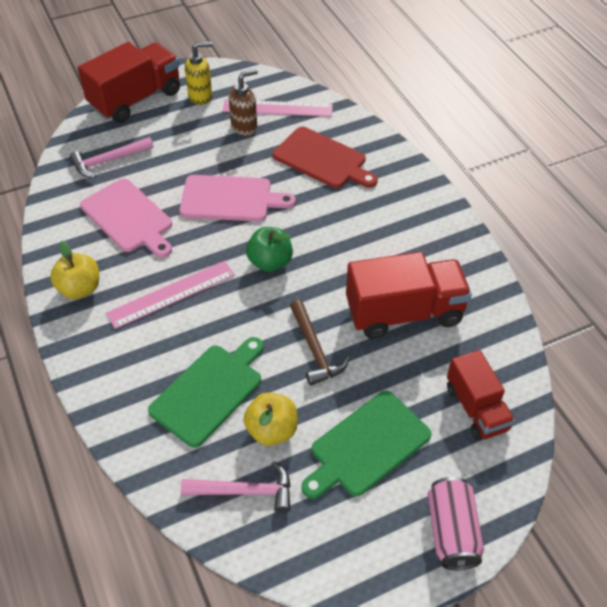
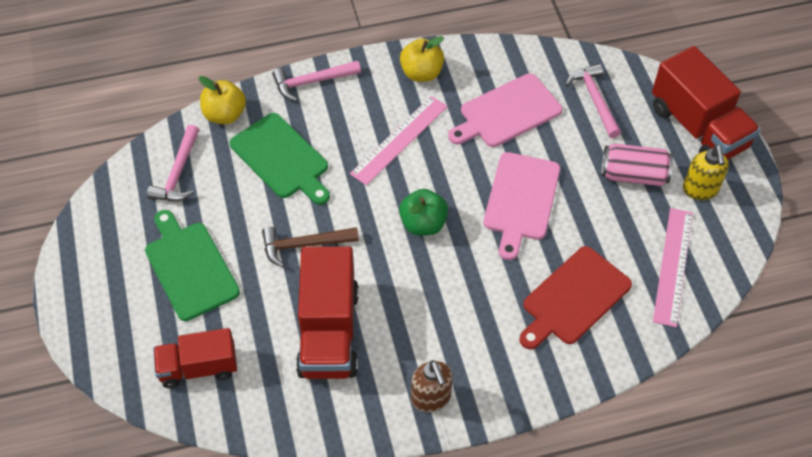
camera: 100 degrees right, 5 degrees up
(96, 384) = (312, 82): none -> pink hammer
(171, 294) = (399, 140): pink ruler -> pink ruler turned 60 degrees clockwise
(244, 127) = (640, 227): brown soap dispenser -> brown soap dispenser (431, 398)
(272, 430) = (228, 199): yellow apple -> yellow apple (225, 115)
(451, 531) = (89, 314): pink can -> pink can (633, 175)

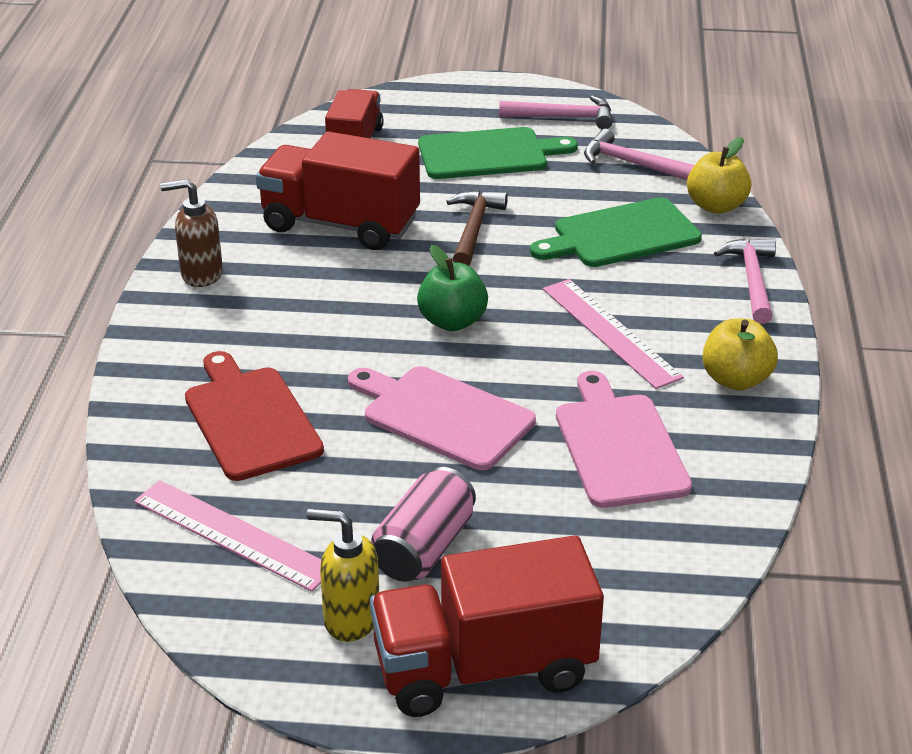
camera: 110 degrees right, 20 degrees down
(594, 100) = (606, 553): pink hammer -> pink hammer (563, 117)

